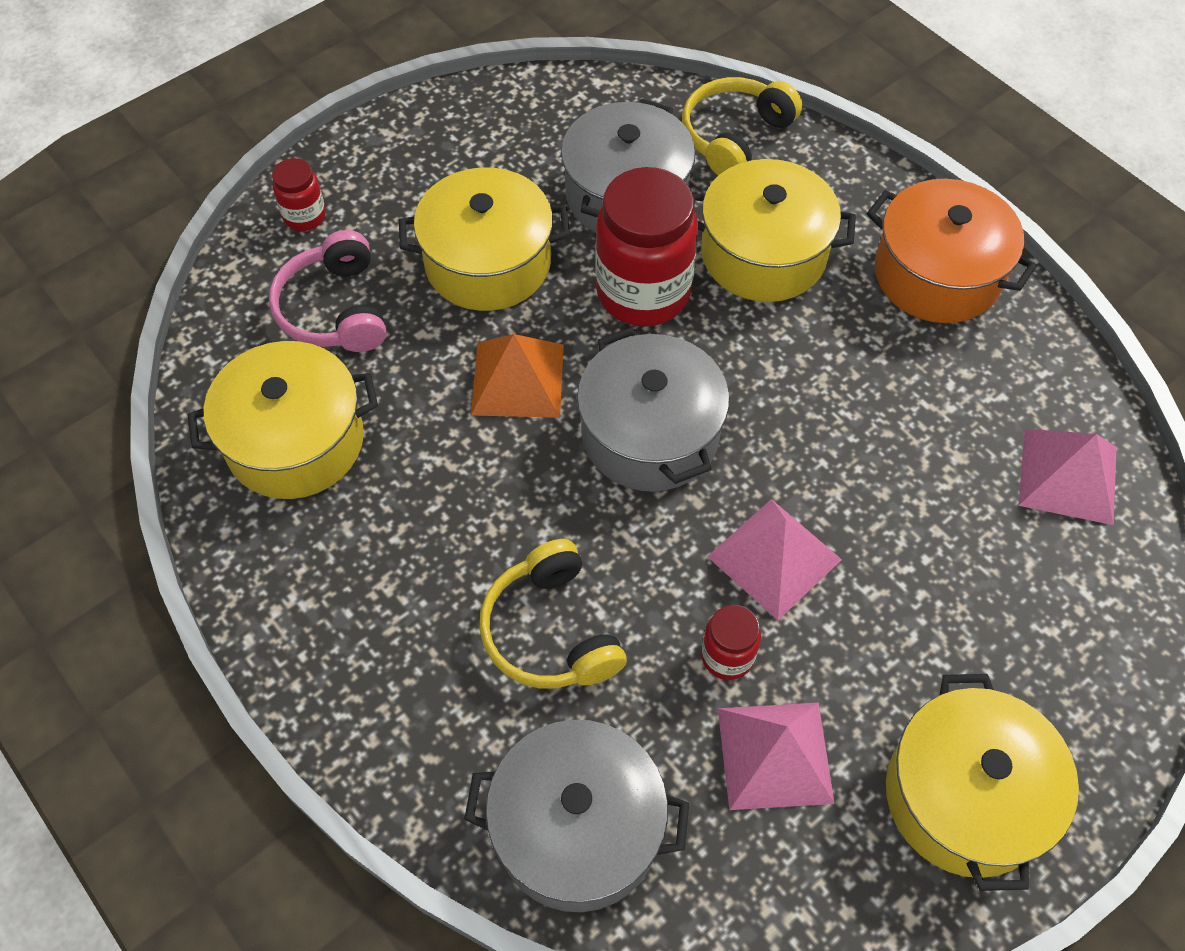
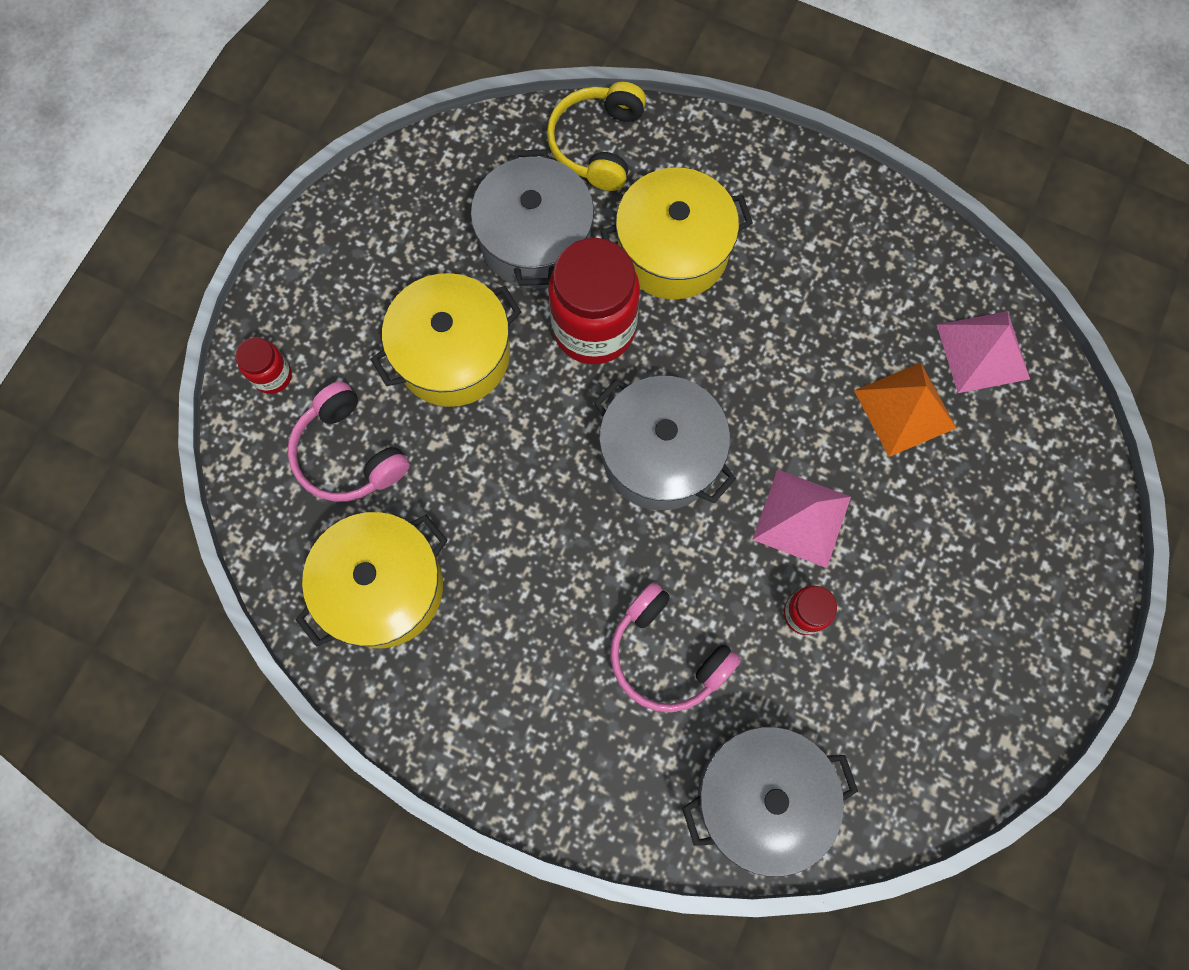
camera: 25 degrees left, 15 degrees up
(518, 379) = (533, 452): orange pyramid -> orange pyramid (905, 409)
(551, 631) = (666, 654): yellow headphones -> pink headphones
(774, 755) = (871, 674): pink pyramid -> none
(937, 274) = (815, 212): orange pot -> none
(965, 796) = (1012, 643): yellow pot -> none

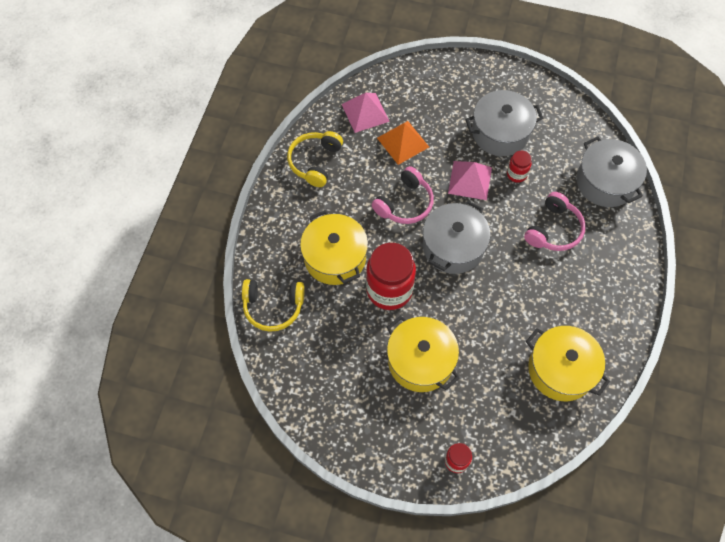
camera: 100 degrees left, 10 degrees down
(348, 454) = (492, 405): pink headphones -> pink headphones (405, 203)
(535, 240) = (341, 330): grey pot -> grey pot (500, 133)
(877, 246) = (315, 162): none -> yellow headphones

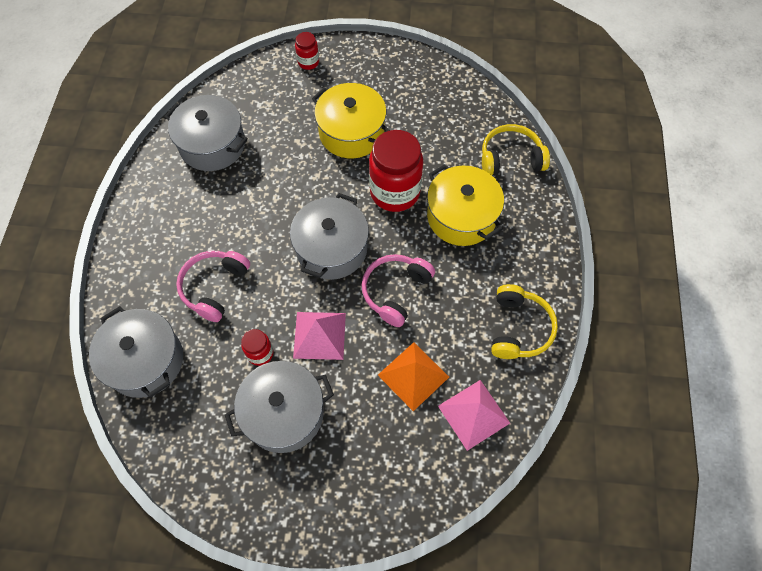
camera: 170 degrees right, 0 degrees up
(560, 370) = (212, 145): yellow pot -> grey pot

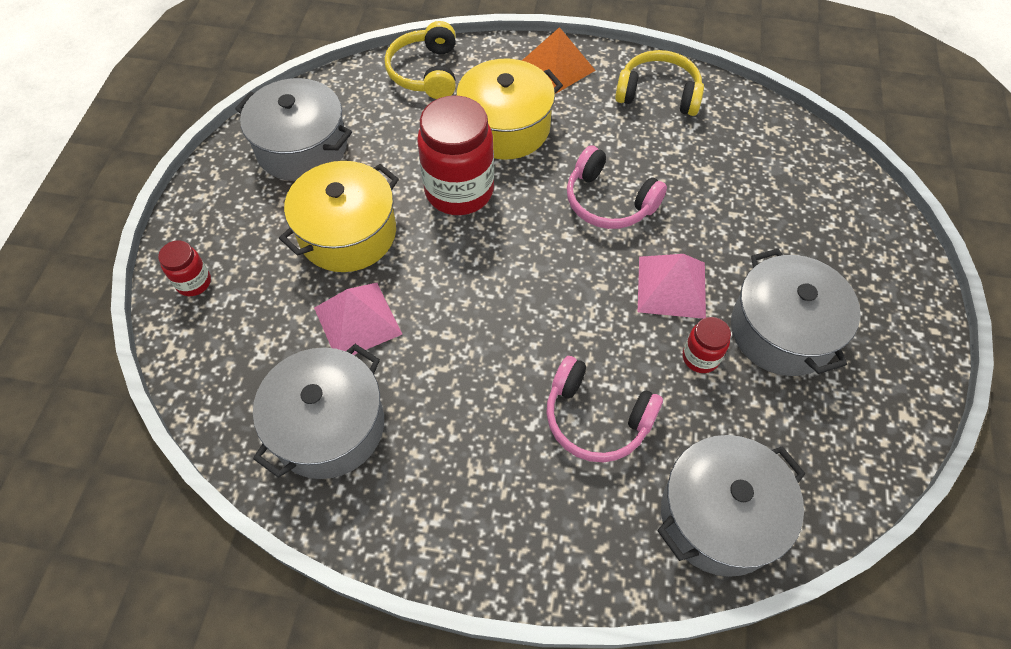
camera: 85 degrees left, 5 degrees down
(331, 248) = (541, 267): grey pot -> grey pot (302, 148)
(413, 375) = (721, 193): orange pyramid -> orange pyramid (556, 67)
(473, 414) = (764, 143): pink pyramid -> pink pyramid (357, 320)

